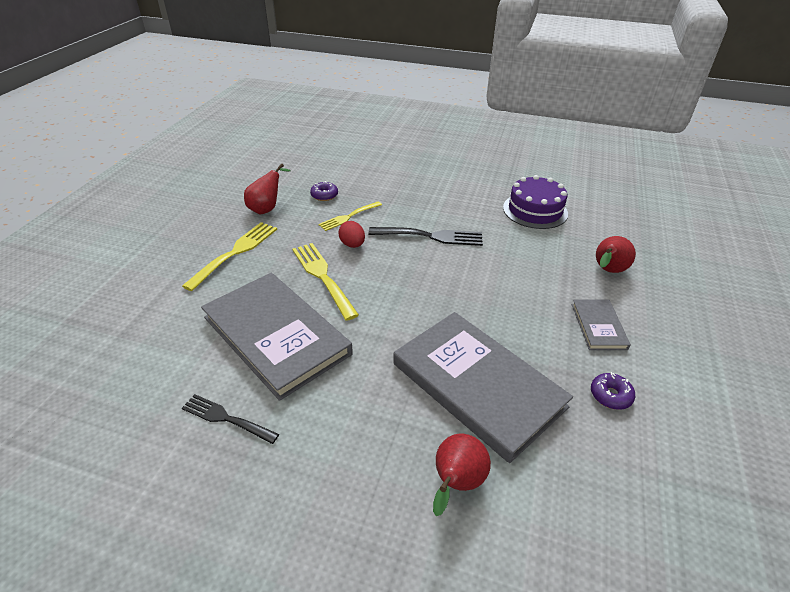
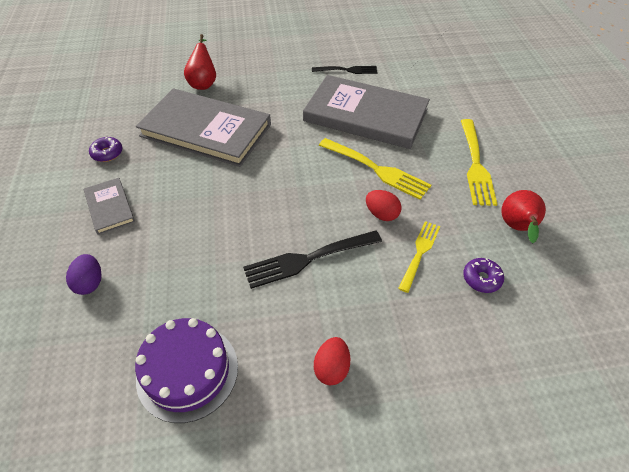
camera: 155 degrees right, 10 degrees up
(448, 190) = (332, 368): none -> red egg
(607, 271) = (90, 283): red pear -> purple egg

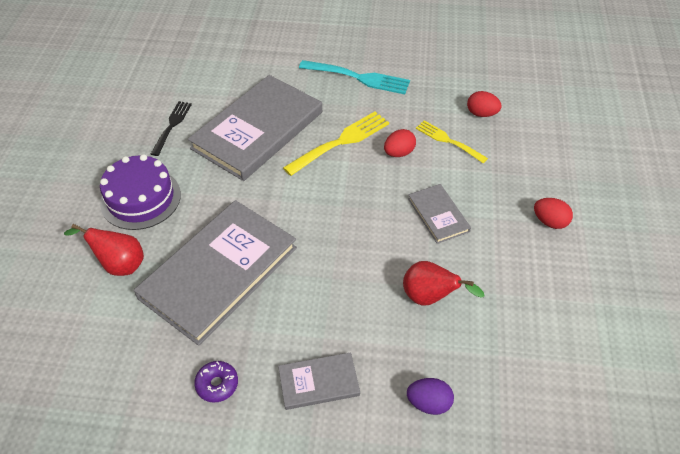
camera: 75 degrees left, 0 degrees up
(187, 372) = (543, 321): purple cake -> purple cake (140, 198)
(308, 259) = (438, 215): black fork -> grey book
(475, 165) = (358, 78): yellow fork -> turquoise fork
(481, 279) = (481, 114): purple donut -> red egg
(517, 228) = (437, 78): red pear -> red pear (430, 297)

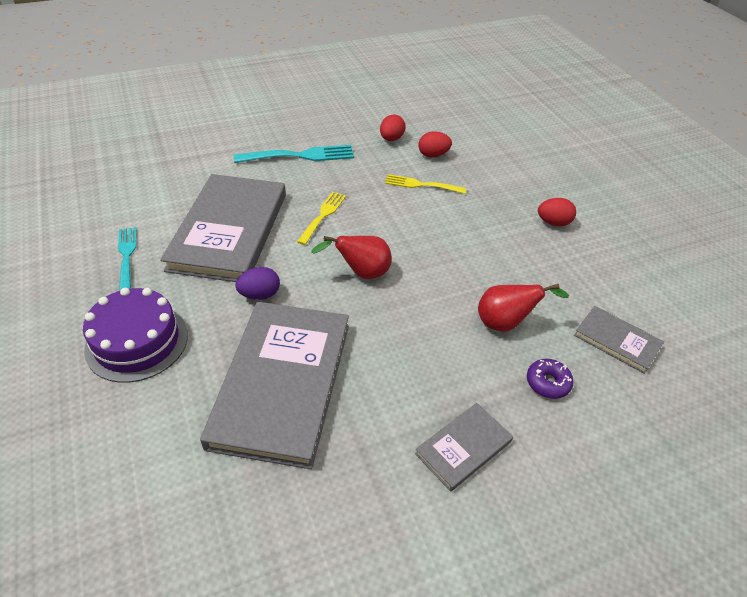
camera: 30 degrees left, 5 degrees down
(119, 265) = (156, 422): red pear -> red pear (361, 273)
(172, 126) = (127, 256): black fork -> turquoise fork
(217, 384) = (360, 501): purple donut -> purple donut (548, 383)
(341, 142) = (323, 216): yellow fork -> yellow fork, size x0.65
(399, 153) = (385, 208): red egg -> red egg (391, 139)
(428, 403) = (576, 418): purple egg -> purple egg (260, 295)
(438, 215) = (459, 249): grey book -> grey book (617, 341)

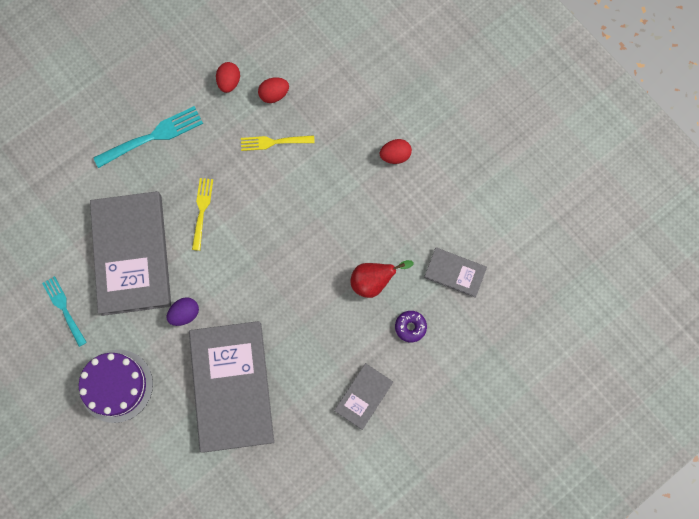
camera: 15 degrees left, 30 degrees up
(361, 273) = (254, 266): red pear -> none

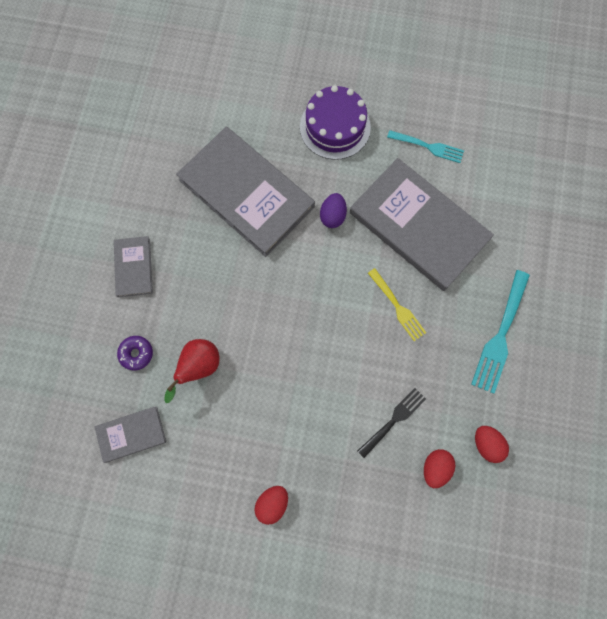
camera: 140 degrees right, 0 degrees up
(274, 142) = (393, 420): yellow fork -> black fork

